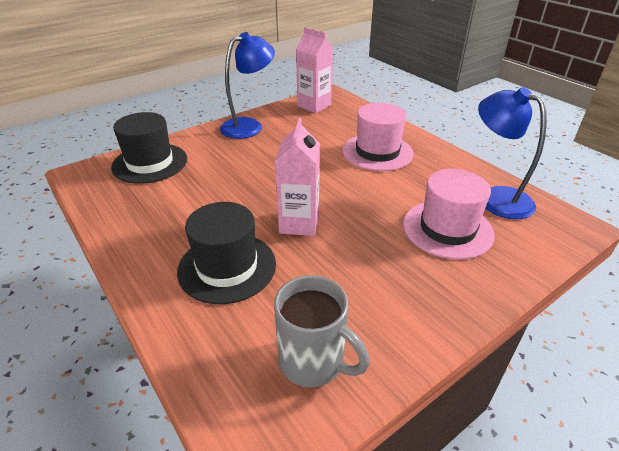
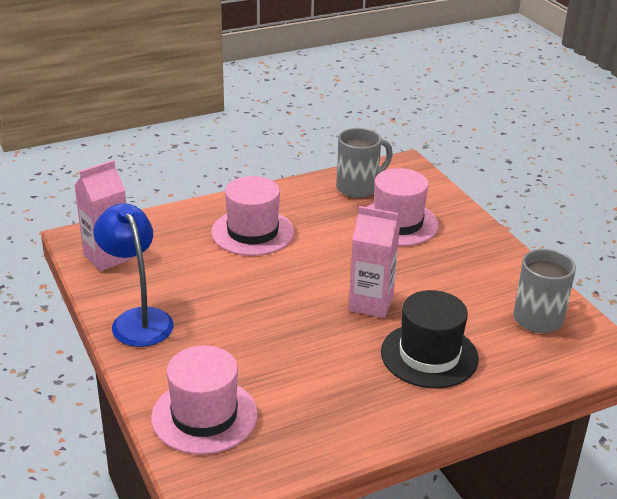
camera: 80 degrees left, 5 degrees down
(150, 163) = (204, 416): black hat -> pink hat
(495, 198) = (358, 187): blue lamp -> grey mug

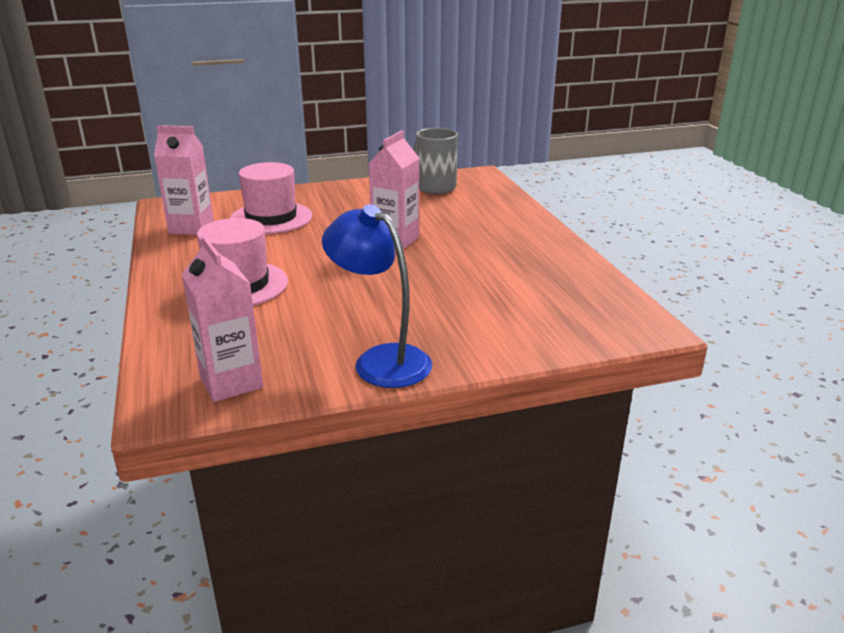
camera: 80 degrees left, 5 degrees down
(138, 319) = (381, 360): blue lamp -> blue lamp turned 60 degrees clockwise
(204, 416) = (551, 325): pink hat -> none
(358, 187) = (191, 228): grey mug -> pink carton
(429, 355) = (474, 226): black hat -> none

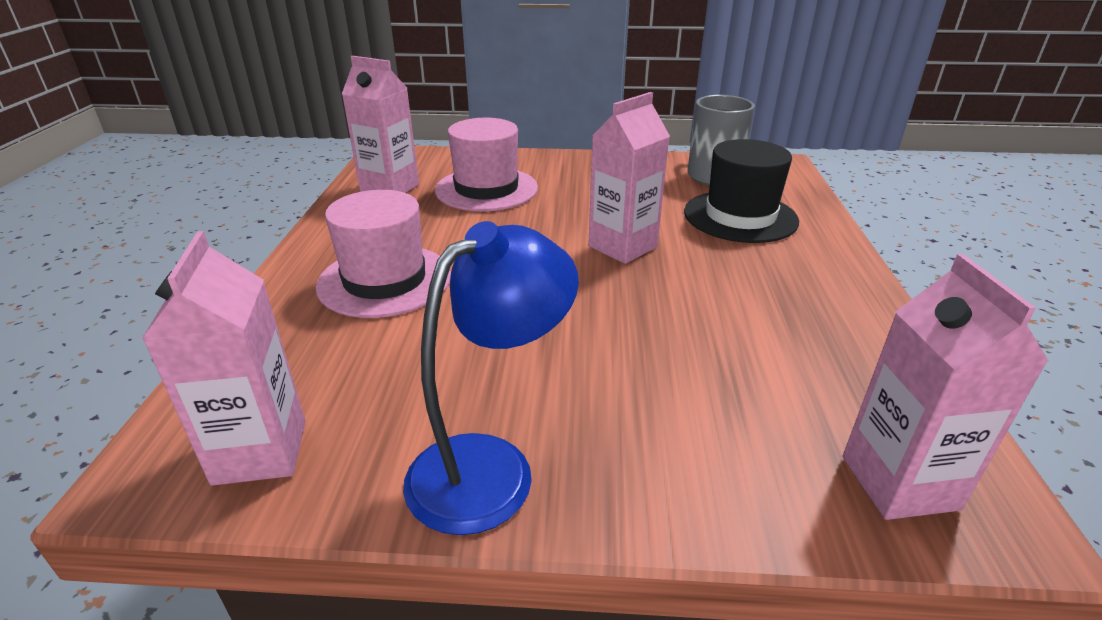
camera: 20 degrees right, 5 degrees up
(381, 360) = (491, 466): blue lamp -> blue lamp turned 75 degrees clockwise
(465, 211) = (740, 216): none -> black hat
(600, 324) = (899, 483): none -> pink carton

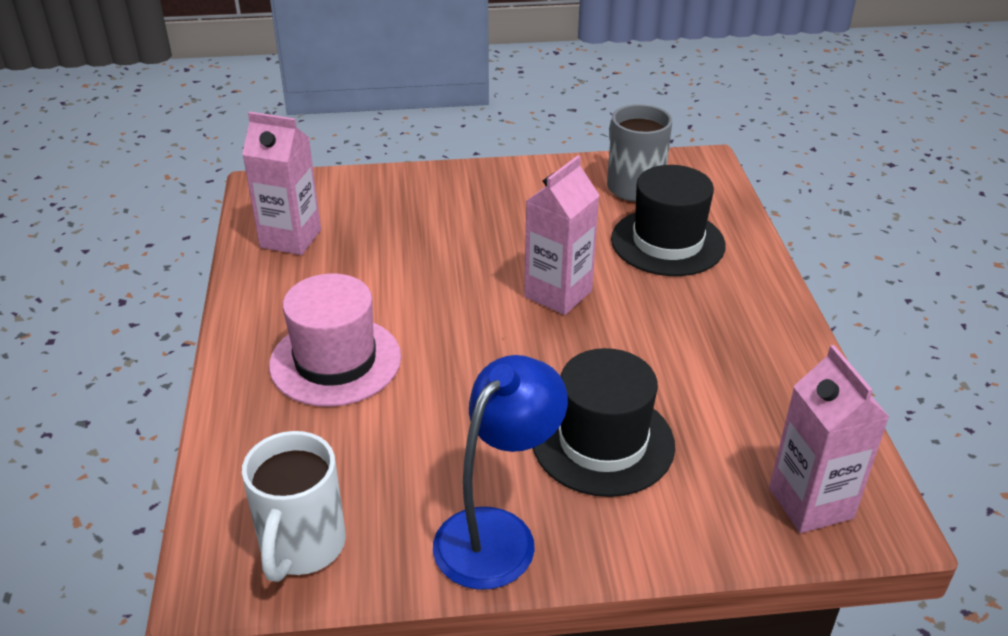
camera: 10 degrees left, 5 degrees up
(260, 452) = (302, 546): pink carton -> white mug
(486, 189) = (397, 229): pink hat -> none
(641, 383) = (603, 442): none -> black hat

